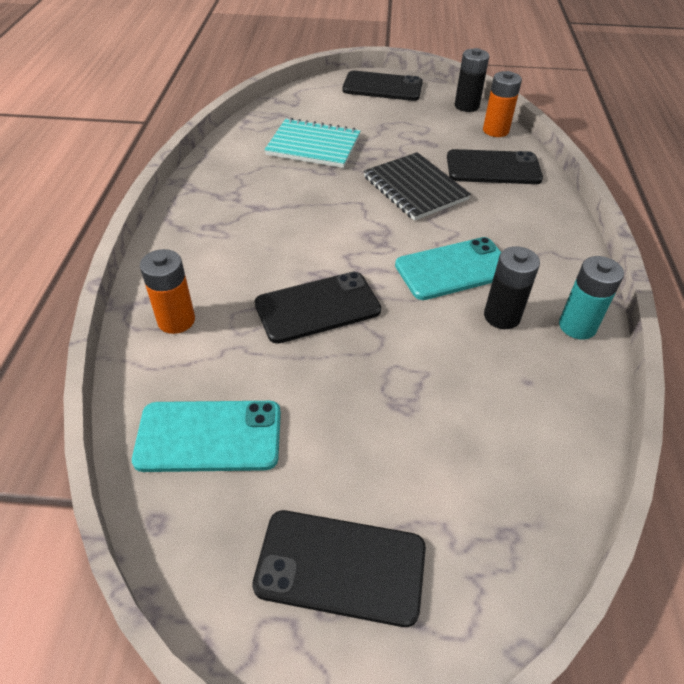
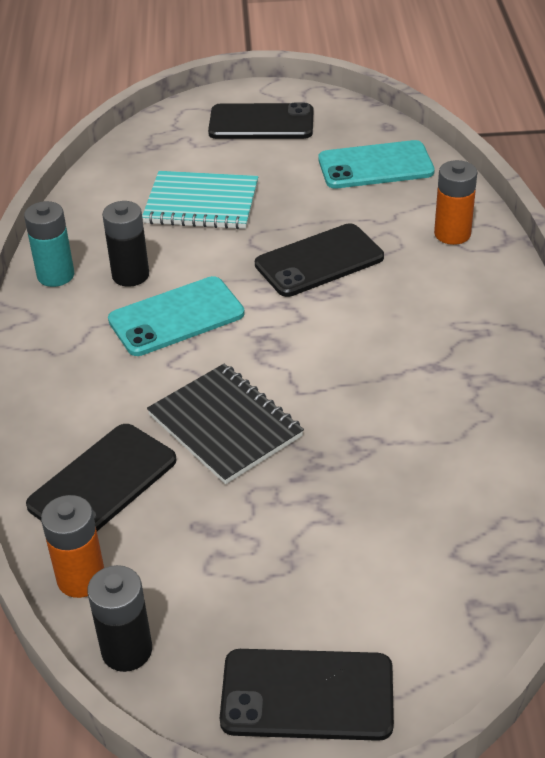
camera: 175 degrees right, 5 degrees down
(313, 146) = (398, 491): turquoise notebook -> turquoise notebook (201, 203)
(493, 168) = (102, 482): black phone -> black phone turned 45 degrees counterclockwise

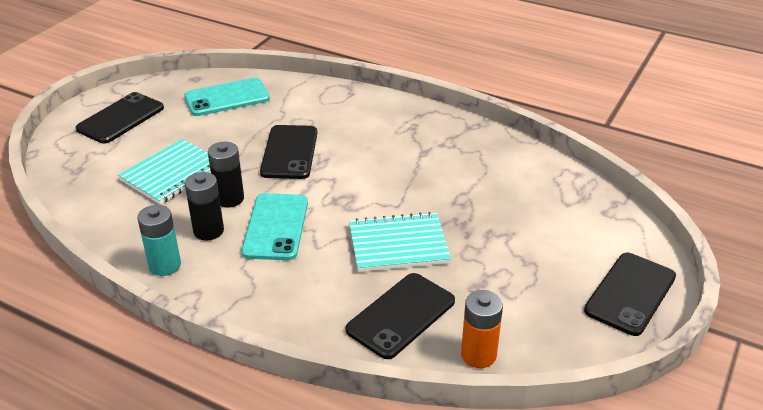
camera: 60 degrees left, 5 degrees down
(102, 482) = (401, 315): black phone -> black phone turned 60 degrees clockwise
(127, 650) = (552, 354): black battery -> black battery (229, 199)
(225, 426) = (398, 245): black notebook -> turquoise notebook
(375, 166) = (227, 98): turquoise phone -> turquoise phone turned 45 degrees clockwise
(452, 234) = (322, 100): orange battery -> none

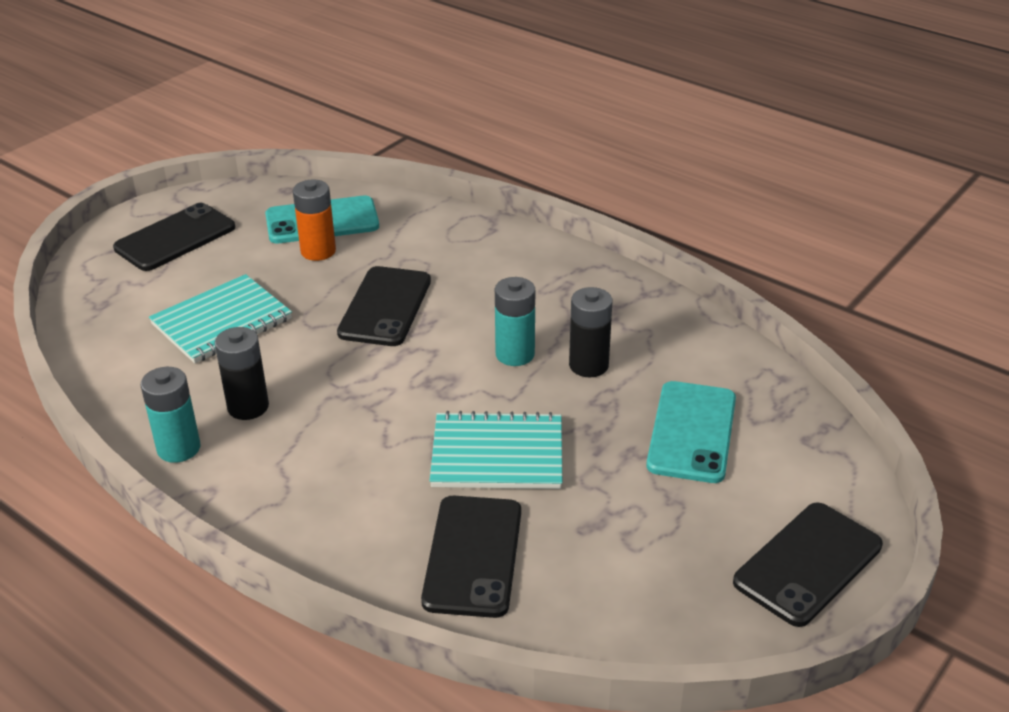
camera: 10 degrees right, 0 degrees up
(229, 199) = (287, 364): black battery -> black battery (588, 365)
(275, 227) = (338, 411): turquoise phone -> turquoise phone (692, 432)
(391, 176) = (515, 354): none -> turquoise battery
(401, 315) = (473, 556): black phone -> black phone turned 45 degrees counterclockwise
(478, 355) = (564, 625): orange battery -> orange battery (318, 251)

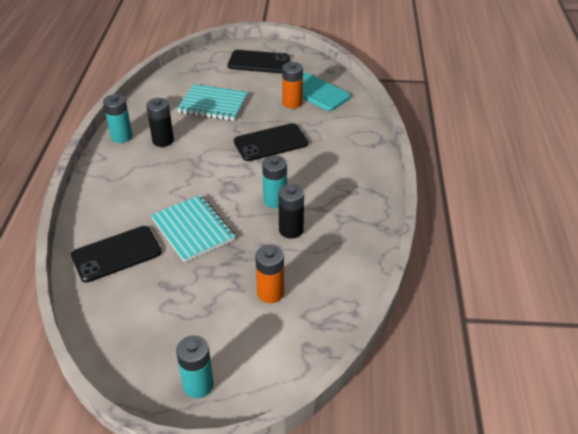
camera: 55 degrees right, 5 degrees up
(692, 432) = (270, 293): turquoise phone -> orange battery
(808, 564) = (198, 385): black phone -> turquoise battery

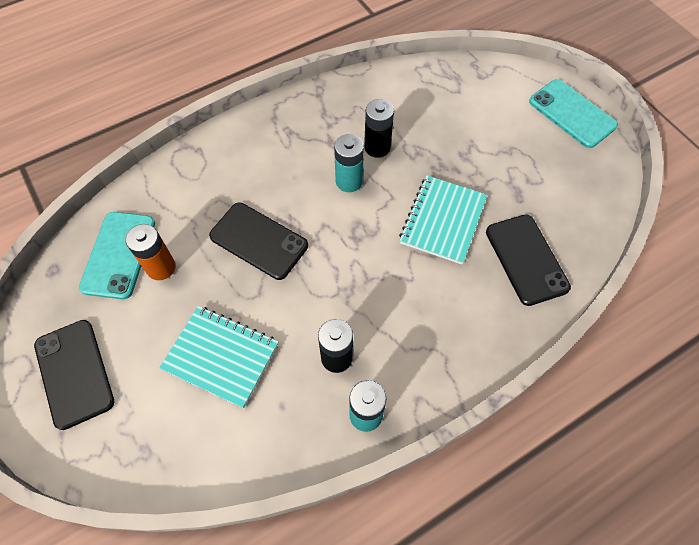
camera: 125 degrees left, 20 degrees up
(116, 254) = (526, 259): black phone -> black phone turned 45 degrees clockwise
(198, 385) = (572, 113): turquoise battery -> turquoise phone
(213, 104) = (221, 357): turquoise notebook -> turquoise notebook turned 45 degrees counterclockwise
(270, 293) = (457, 121): orange battery -> none

